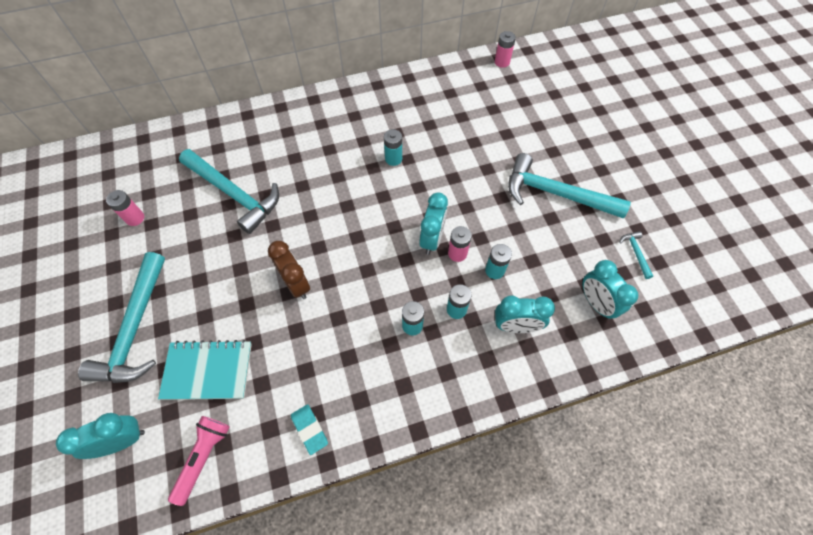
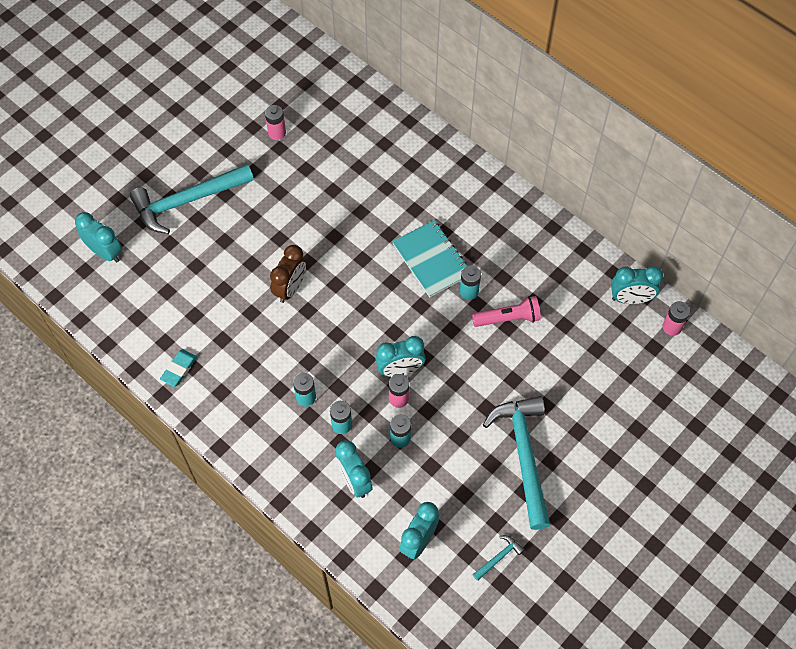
camera: 60 degrees right, 0 degrees up
(203, 457) = (122, 311): pink flashlight -> pink flashlight (508, 318)
(208, 370) = (184, 272): turquoise notebook -> turquoise notebook (432, 260)
(234, 194) = (346, 188): turquoise hammer -> none
(466, 72) = (630, 299): none -> turquoise clock

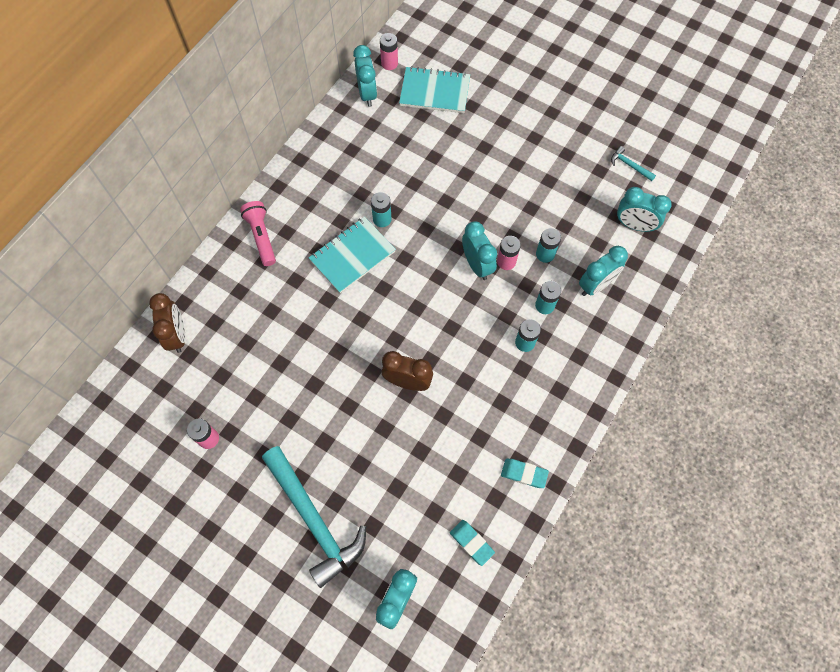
camera: 100 degrees left, 5 degrees up
(132, 315) = (471, 542): none -> turquoise eraser
(377, 116) = (177, 335): none -> brown clock
(508, 318) = (404, 184): pink flashlight -> pink flashlight (261, 237)
(523, 455) = (535, 157): turquoise hammer -> none
(627, 367) = (434, 92): none -> turquoise notebook

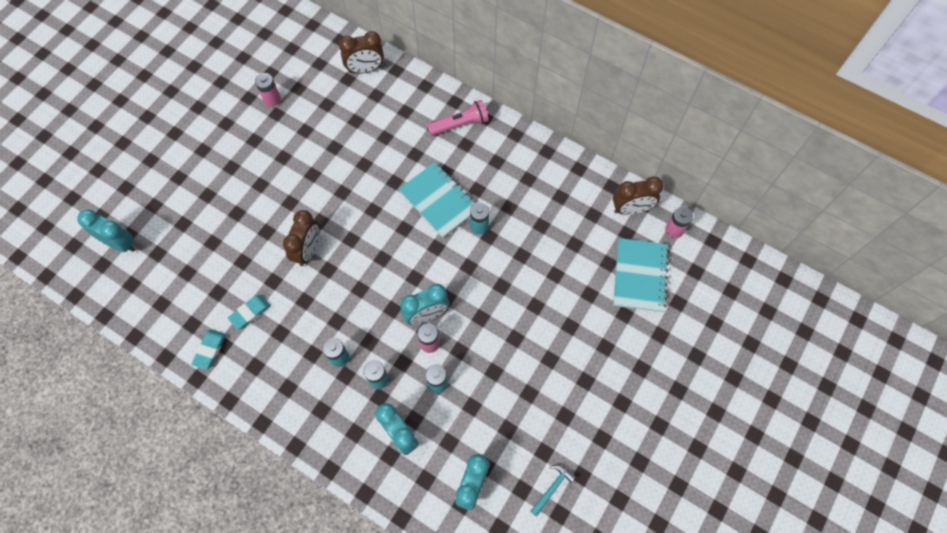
camera: 90 degrees right, 0 degrees up
(314, 519) = (195, 180): turquoise hammer -> none
(367, 94) = (631, 209): turquoise clock -> brown clock
(471, 542) = (156, 302): turquoise eraser -> turquoise eraser (250, 312)

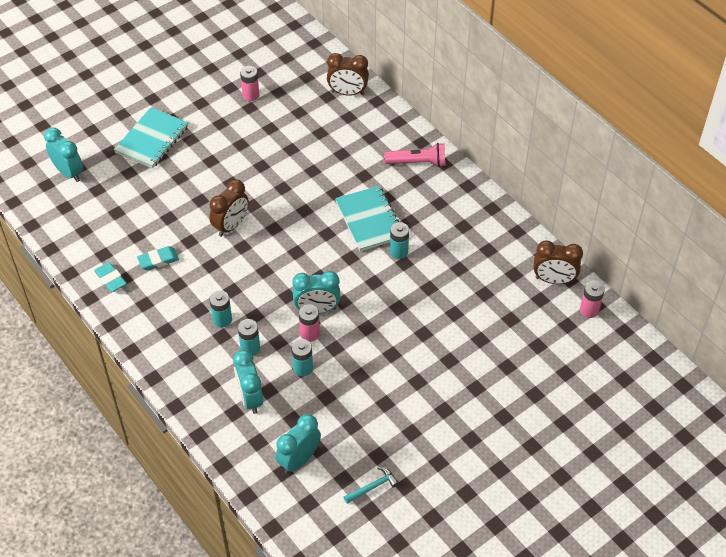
camera: 20 degrees right, 15 degrees down
(210, 350) = (110, 279): turquoise eraser -> turquoise eraser turned 75 degrees counterclockwise
(640, 276) = (537, 339): turquoise notebook -> turquoise notebook (152, 139)

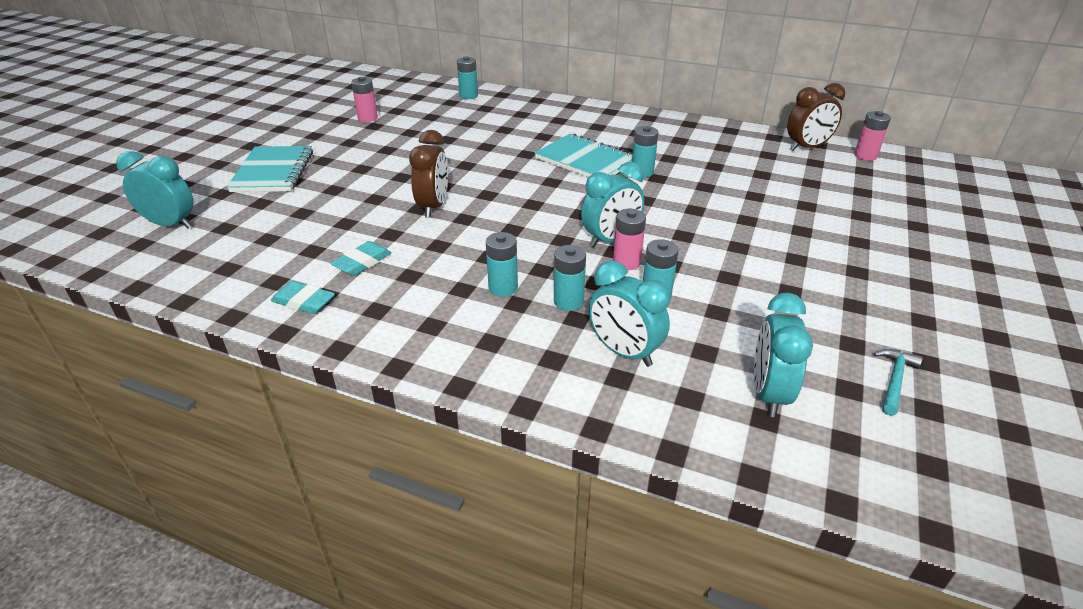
camera: 30 degrees left, 15 degrees down
(347, 93) = (468, 96): brown clock -> turquoise battery
(417, 162) = (585, 116): pink flashlight -> none

